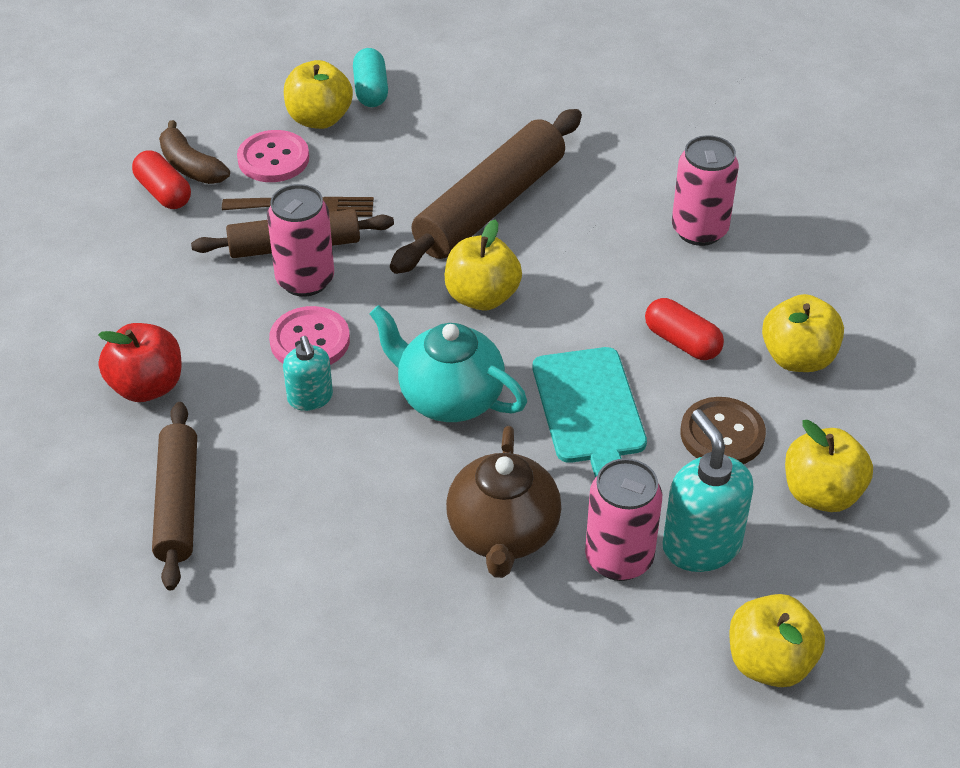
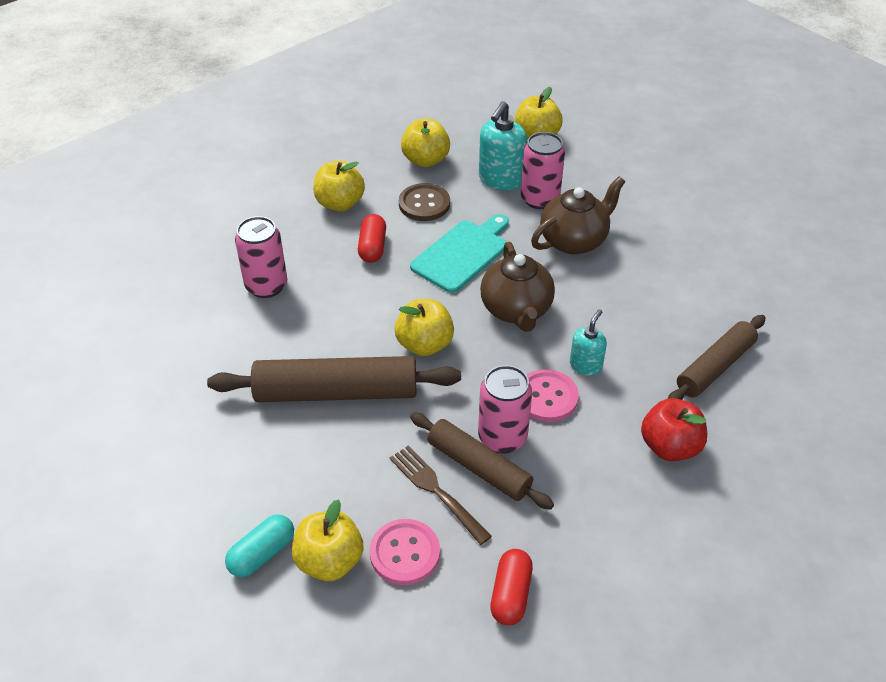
camera: 130 degrees left, 0 degrees up
(190, 166) = (465, 603): brown banana -> none
(449, 397) = (516, 310): turquoise teapot -> brown teapot

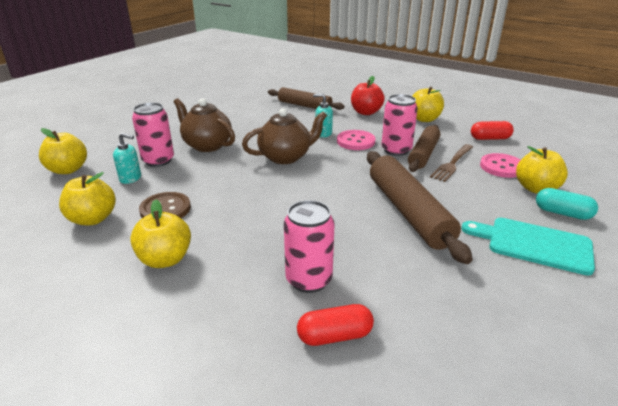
camera: 105 degrees left, 15 degrees down
(372, 247) = (232, 226): red capsule -> red capsule (334, 336)
(424, 344) = (337, 184): yellow apple -> yellow apple (424, 119)
(462, 254) = (231, 183): turquoise cutting board -> turquoise cutting board (534, 244)
(500, 180) = (130, 178): turquoise soap dispenser -> turquoise soap dispenser, size x0.60

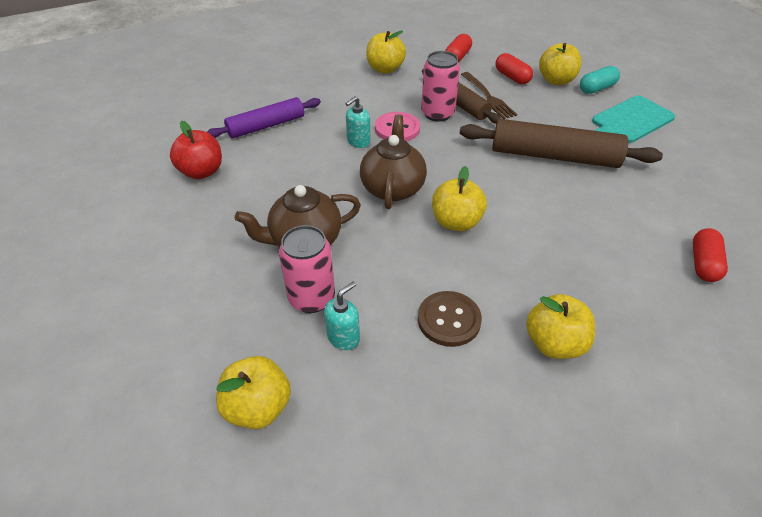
camera: 60 degrees left, 15 degrees up
(93, 219) = (431, 396): yellow apple -> yellow apple (456, 222)
(304, 106) = (266, 126): brown rolling pin -> purple rolling pin
(309, 280) = (628, 252): pink can -> none
(366, 112) = (332, 94): red apple -> red apple (202, 172)
(502, 167) = (512, 77): pink button -> red capsule

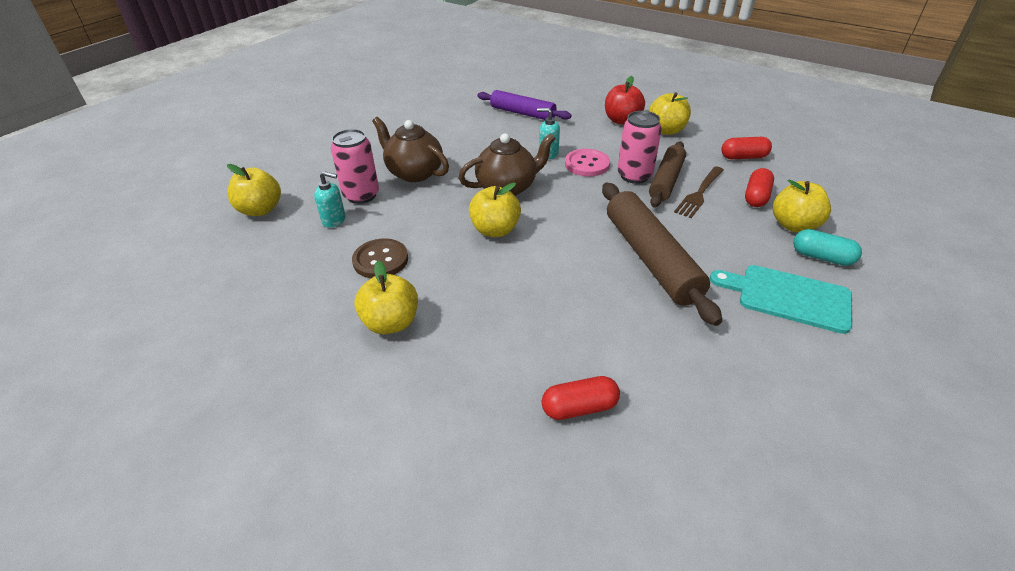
camera: 60 degrees right, 5 degrees down
(202, 172) = (448, 112): red apple -> red apple (622, 120)

